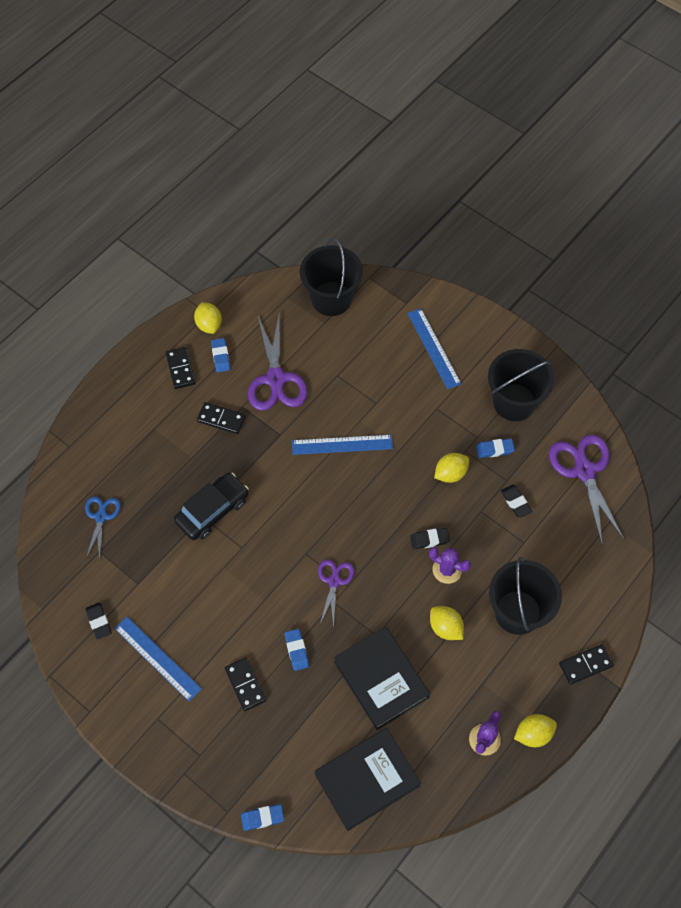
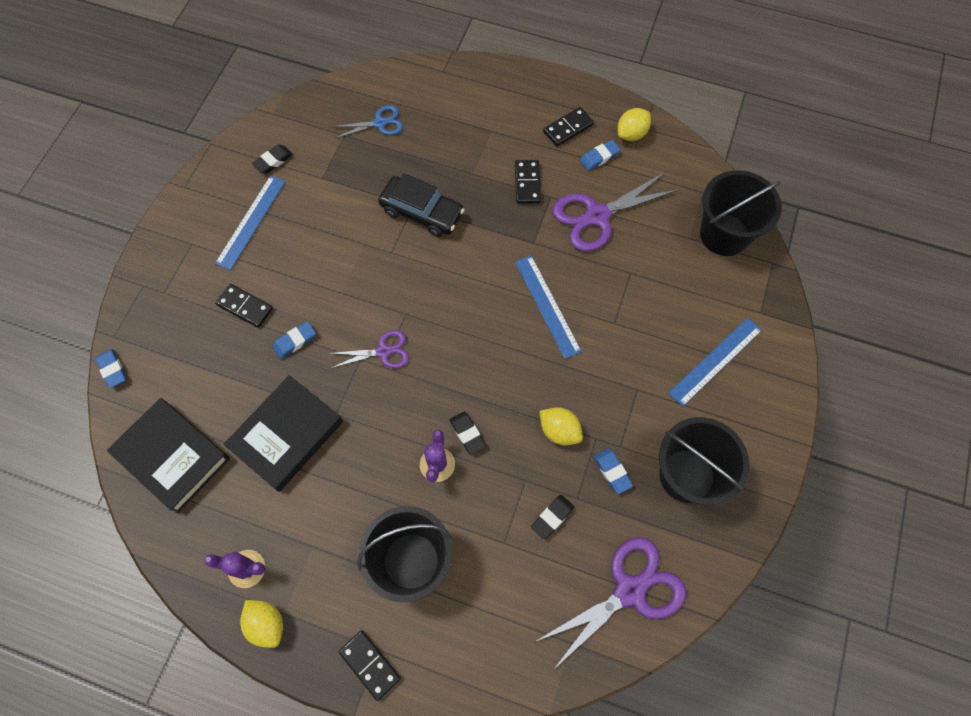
camera: 70 degrees right, 5 degrees up
(245, 685) = (245, 307): black domino -> black domino turned 75 degrees clockwise
(445, 628) = (366, 484): yellow lemon -> none

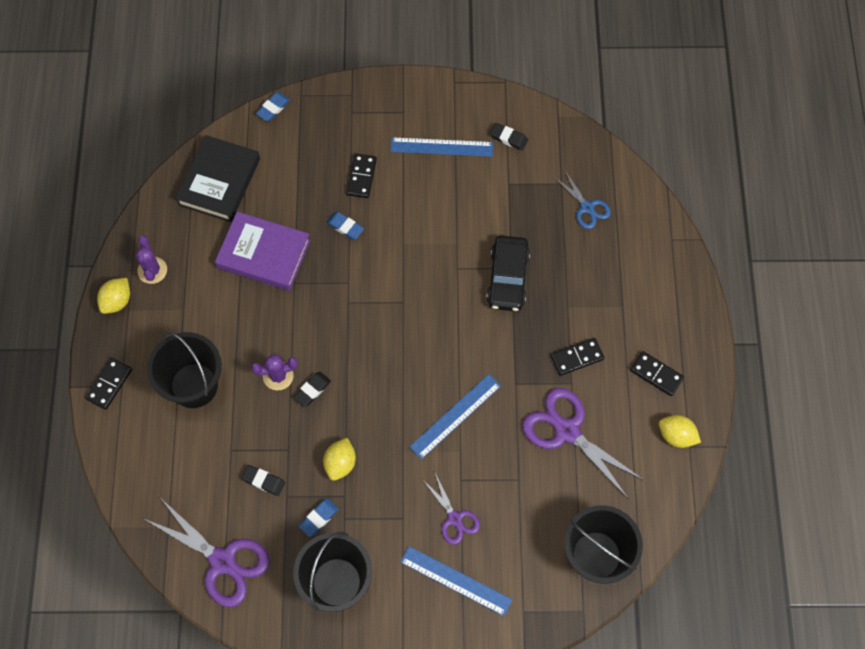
camera: 70 degrees right, 0 degrees up
(286, 435) = (264, 254): black book -> purple book
(383, 351) = (361, 298): purple scissors -> purple scissors (454, 518)
(599, 157) = (635, 413): blue eraser -> none

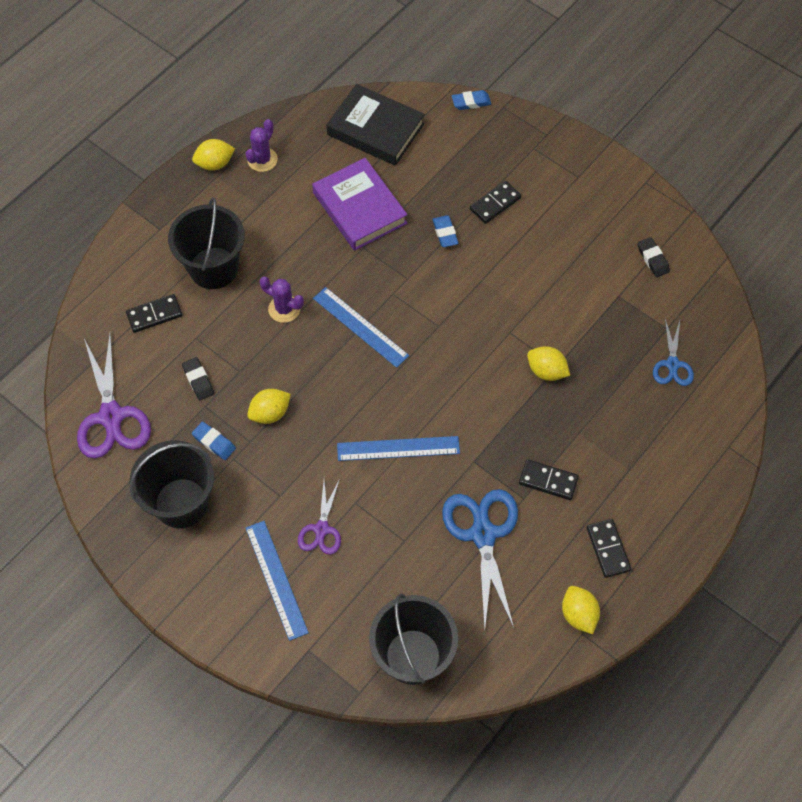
camera: 40 degrees right, 5 degrees down
(109, 384) = (152, 220): black domino -> black domino (154, 314)
(219, 182) = (375, 129): black book -> black book turned 60 degrees clockwise
(312, 390) = (300, 340): black eraser -> none
(319, 518) = (214, 442): blue eraser -> blue eraser turned 45 degrees clockwise
(441, 147) = (586, 226): blue ruler -> blue ruler (360, 327)
(507, 278) = (546, 371): black car -> yellow lemon
(567, 431) = (483, 535): purple scissors -> blue scissors

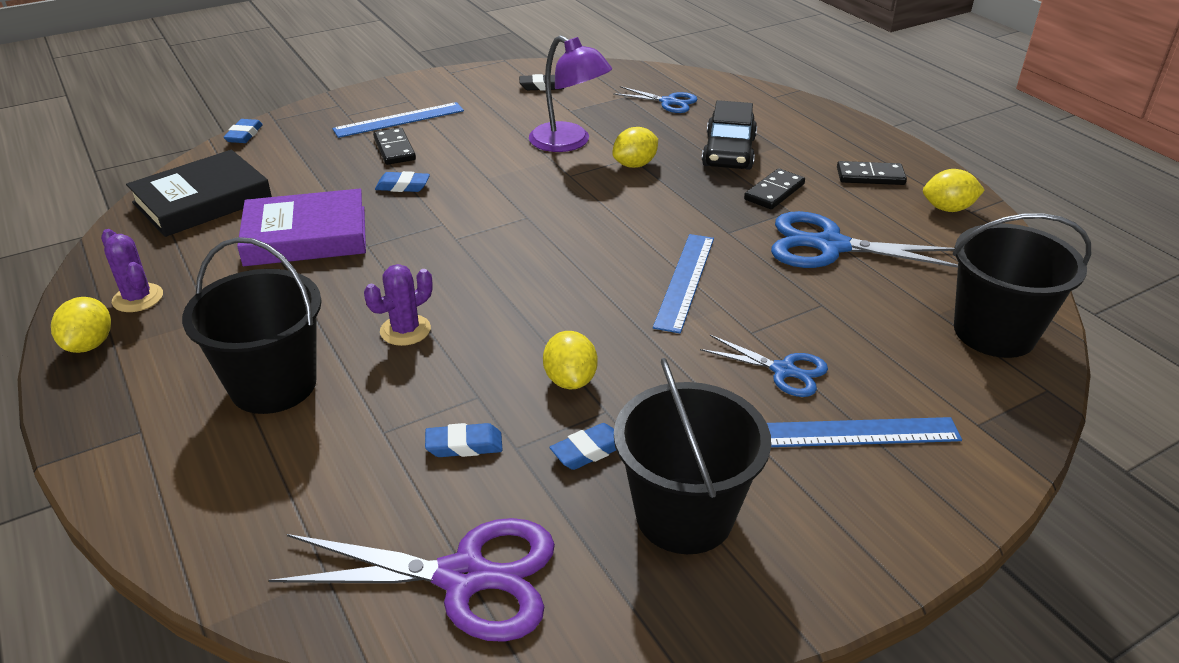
camera: 70 degrees left, 25 degrees down
(154, 314) = (299, 472): black domino -> none
(198, 380) = (464, 445): black eraser -> blue eraser
(321, 529) = (783, 370): purple scissors -> blue scissors
(360, 327) = (485, 272): blue ruler -> blue ruler (399, 120)
(561, 314) = (569, 143): none -> purple lamp
(600, 433) = (728, 152): none -> black car

